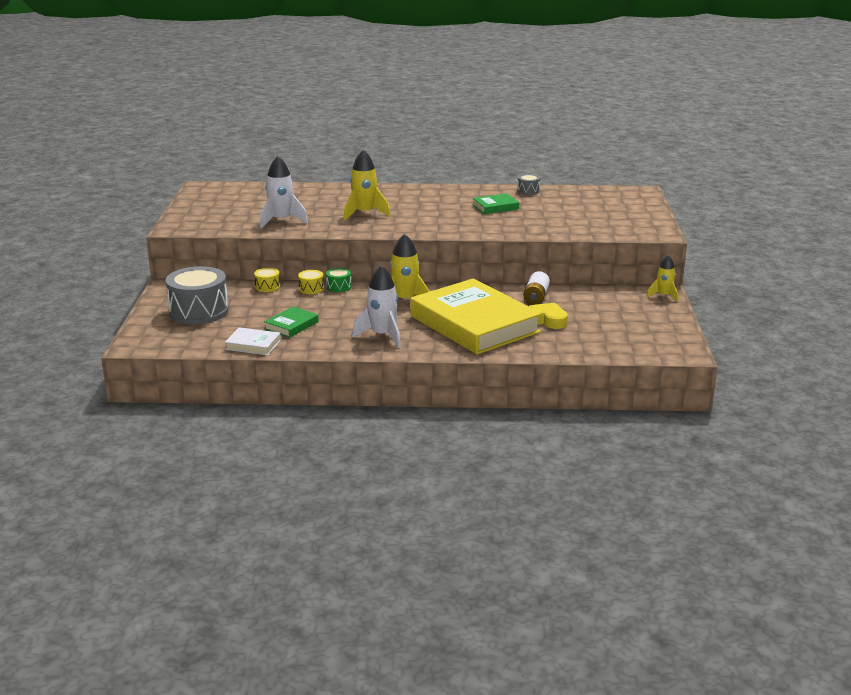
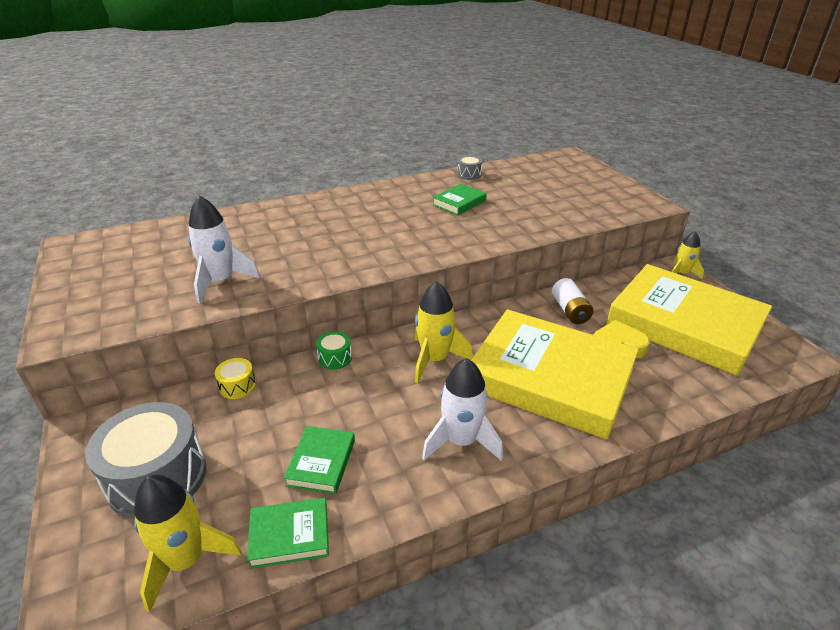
camera: 25 degrees left, 10 degrees up
(253, 345) = (289, 535): white book -> green book
(311, 289) = (301, 372): yellow drum -> none
(364, 213) = (322, 244): yellow rocket -> yellow rocket (186, 560)
(617, 321) = (684, 324): none -> yellow book

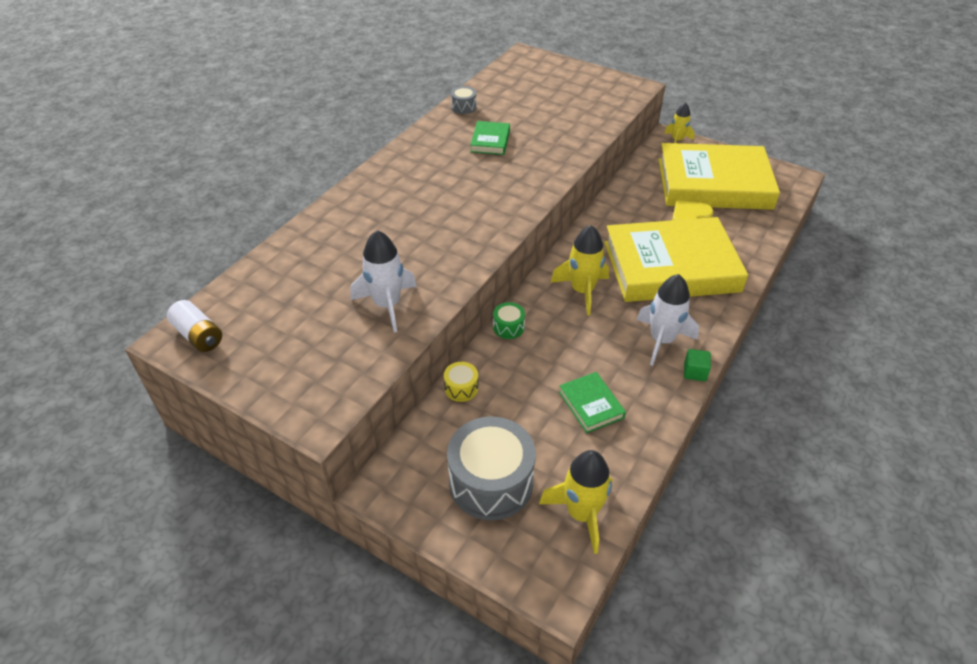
camera: 35 degrees left, 10 degrees up
(289, 535) = (626, 459): green book -> none
(460, 492) = (694, 372): none -> green cube
(570, 311) = (633, 206): white battery -> white battery (199, 335)

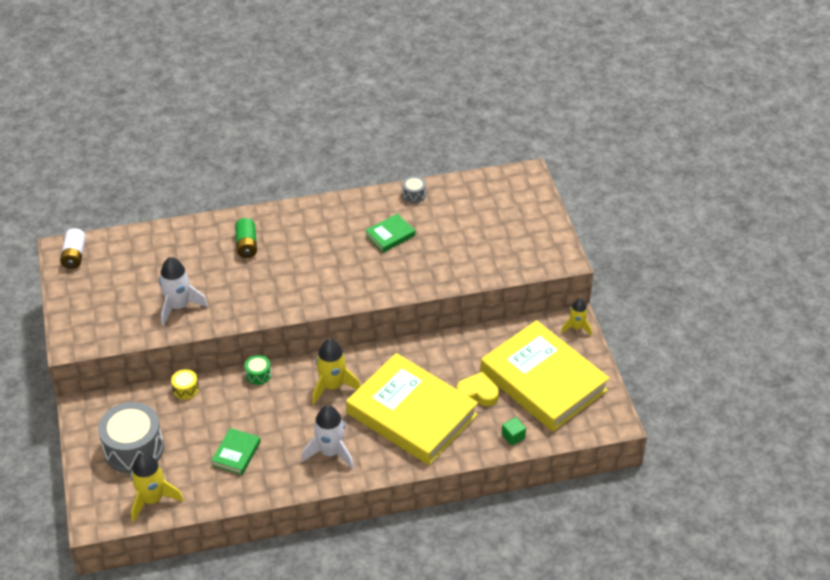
camera: 45 degrees right, 0 degrees up
(377, 217) = (246, 245): none -> green battery
(694, 372) = (319, 484): green cube -> green cube (513, 436)

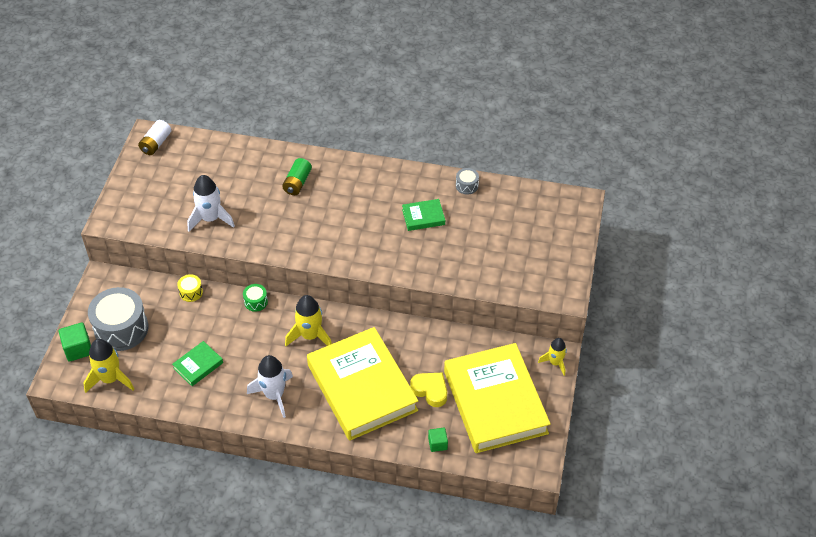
camera: 25 degrees right, 5 degrees up
(99, 484) = (78, 349): none -> green cube

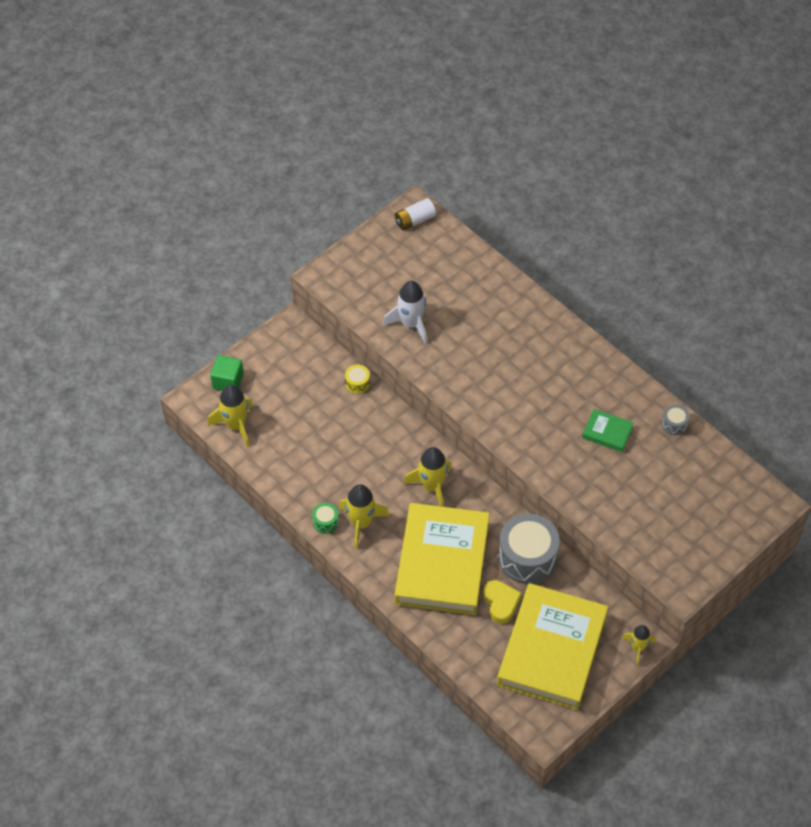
camera: 35 degrees right, 5 degrees up
(121, 329) = (275, 383): grey drum -> grey drum (527, 557)
(198, 365) = (316, 456): green book -> none
(256, 302) = (407, 425): green drum -> green drum (325, 522)
(274, 395) = (361, 523): white rocket -> yellow rocket
(297, 183) = (514, 331): green battery -> none
(437, 444) = (470, 656): green cube -> none

